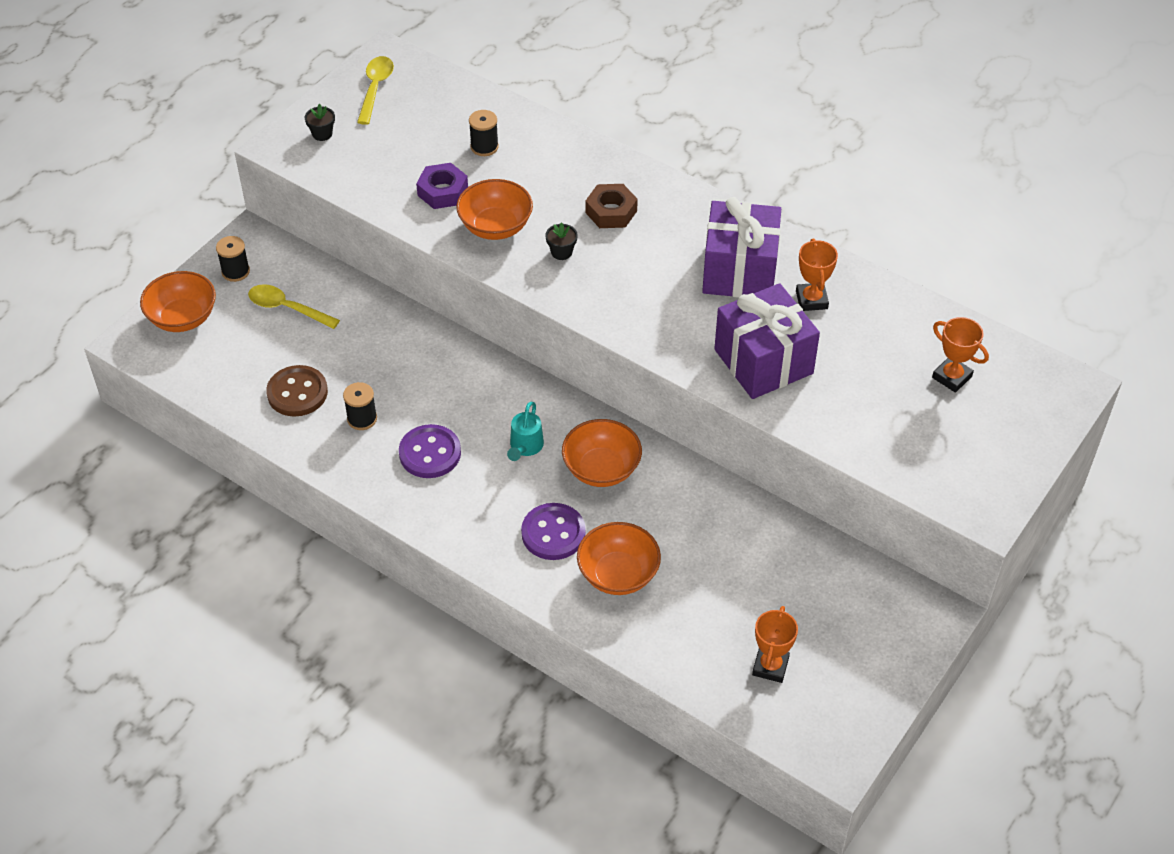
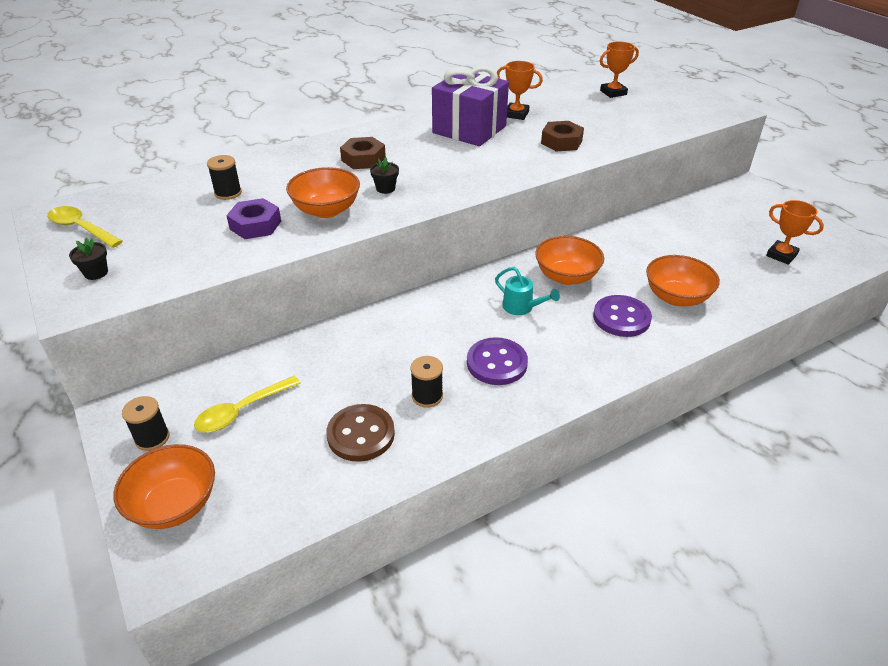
camera: 65 degrees left, 10 degrees down
(763, 361) = (561, 142): purple gift -> brown nut

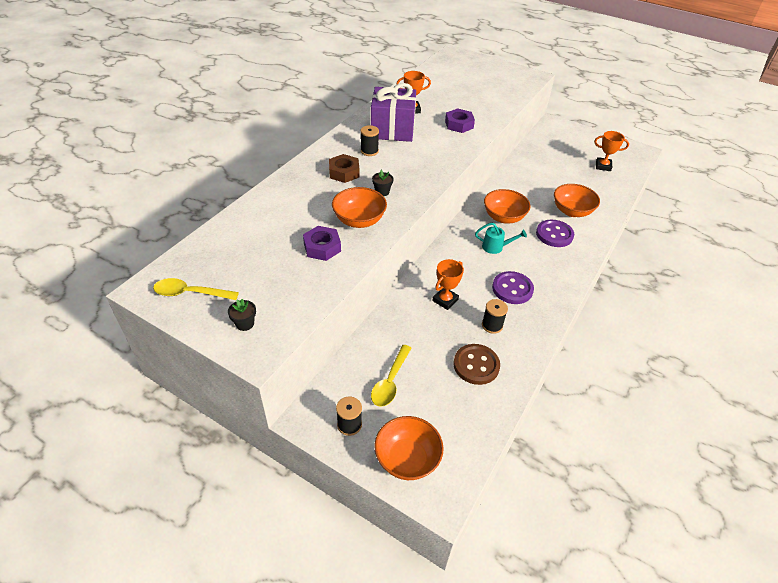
camera: 30 degrees left, 5 degrees up
(228, 193) = (274, 228): black spool -> black spool (369, 151)
(561, 142) = (459, 125): brown nut -> purple nut
(613, 93) = (456, 78): orange trophy -> orange trophy (445, 300)

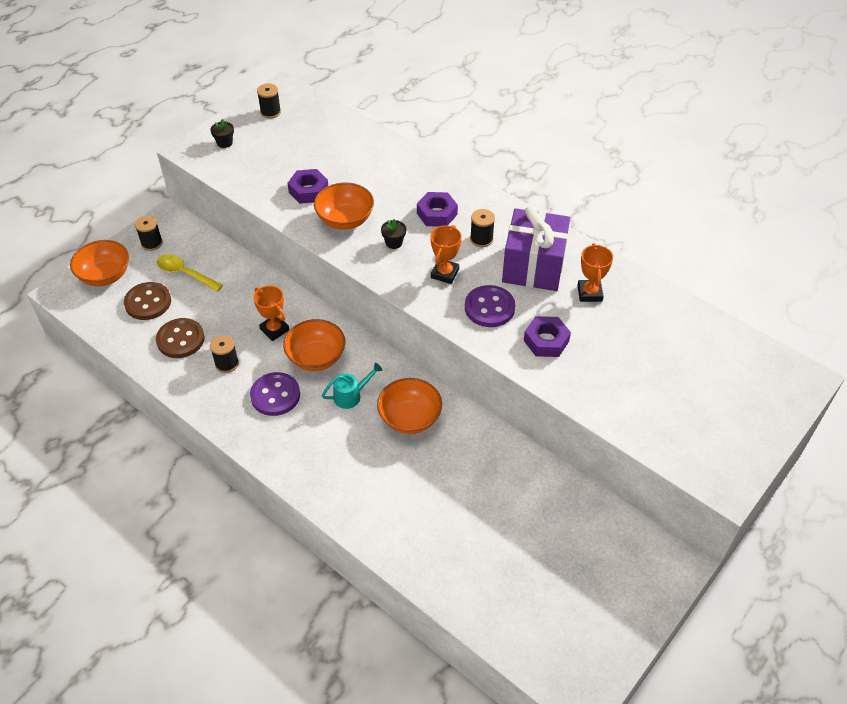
camera: 100 degrees right, 5 degrees up
(190, 293) = (270, 112): yellow spoon -> black spool
(344, 172) = (437, 214): brown nut -> purple nut
(437, 405) = (148, 302): none -> brown button
(496, 247) = (351, 396): turquoise watering can -> turquoise watering can turned 135 degrees counterclockwise
(554, 234) = (364, 469): purple button -> purple button (489, 308)
(572, 211) = (412, 509): orange bowl -> orange bowl (316, 357)
(603, 166) = (531, 601): orange trophy -> orange trophy (445, 273)

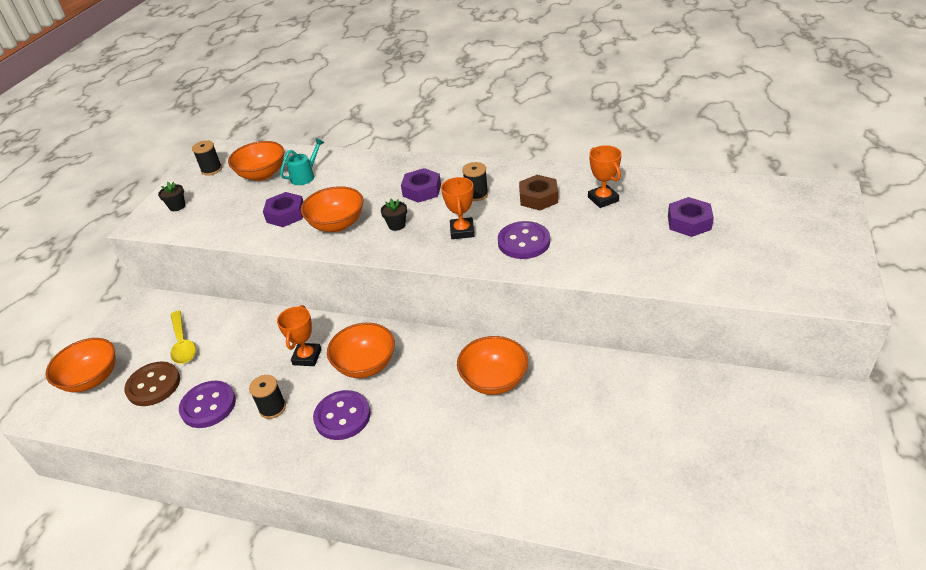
camera: 20 degrees left, 10 degrees down
(152, 243) = (132, 330): black spool -> none
(180, 339) = (208, 406): brown button -> purple button
(185, 273) = (183, 344): yellow spoon -> yellow spoon turned 120 degrees counterclockwise
(274, 329) = (307, 357): orange trophy -> orange trophy turned 75 degrees clockwise
(310, 136) = (262, 174): none -> orange bowl
(351, 396) = (422, 384): turquoise watering can -> turquoise watering can (305, 176)
(533, 266) = (538, 198): purple gift -> brown nut
(546, 341) = (595, 248): purple nut -> purple nut (689, 222)

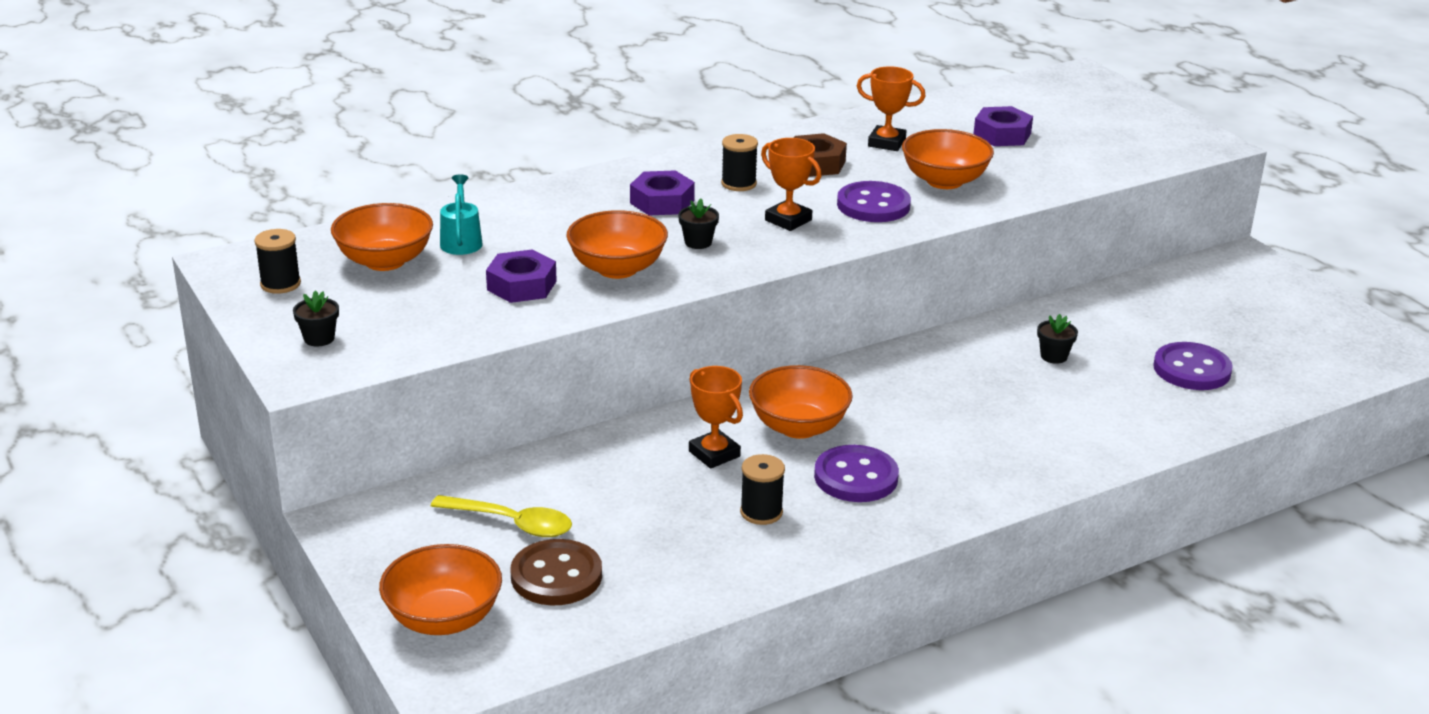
camera: 50 degrees left, 10 degrees down
(208, 406) = (675, 552): purple button -> purple button (1192, 369)
(494, 380) = (957, 374): orange bowl -> orange bowl (944, 181)
(569, 402) = (1053, 356): none -> black flower pot

